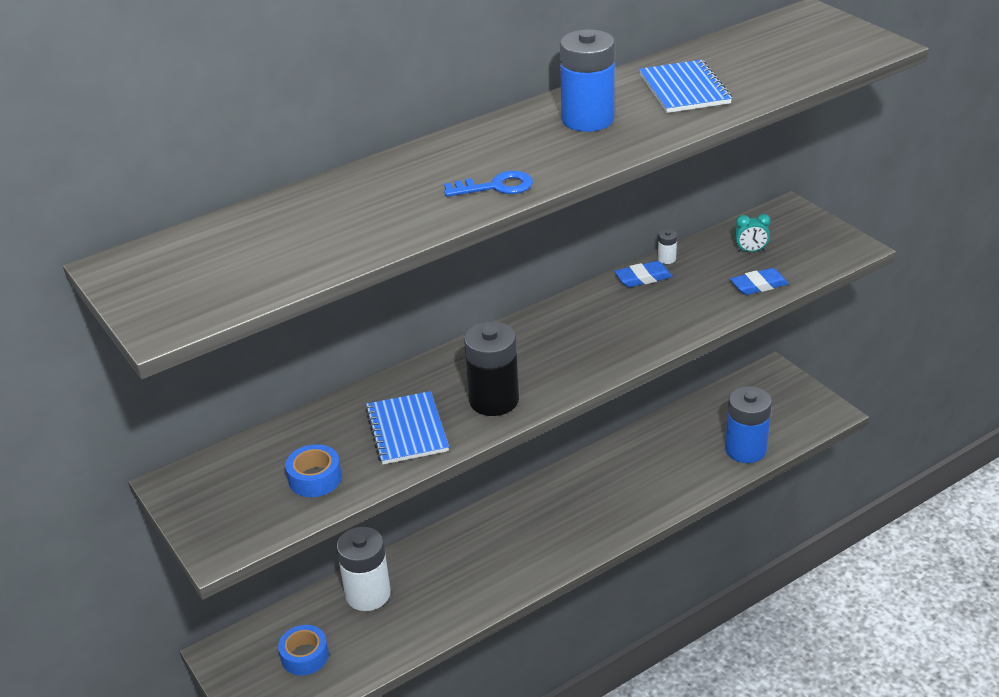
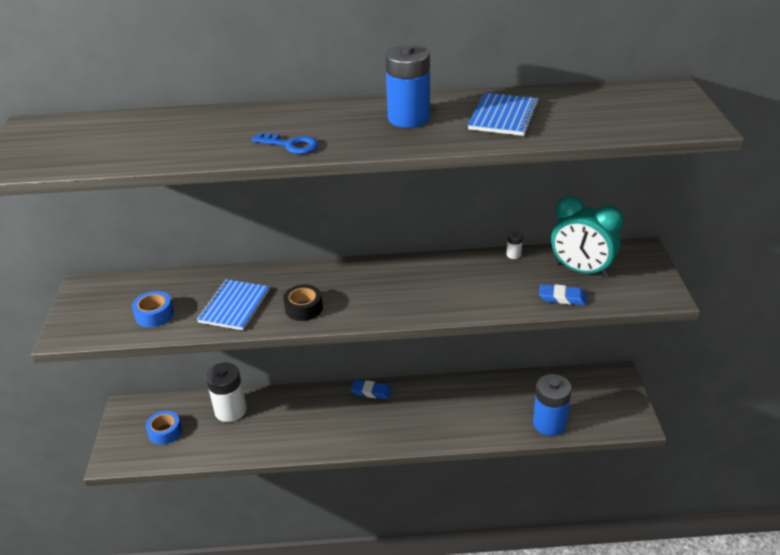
camera: 30 degrees right, 0 degrees up
(494, 400) = (303, 308): black battery -> black tape
(643, 278) = (483, 262): blue eraser -> blue eraser (371, 391)
(750, 251) = (581, 270): turquoise clock -> turquoise clock, size x2.31

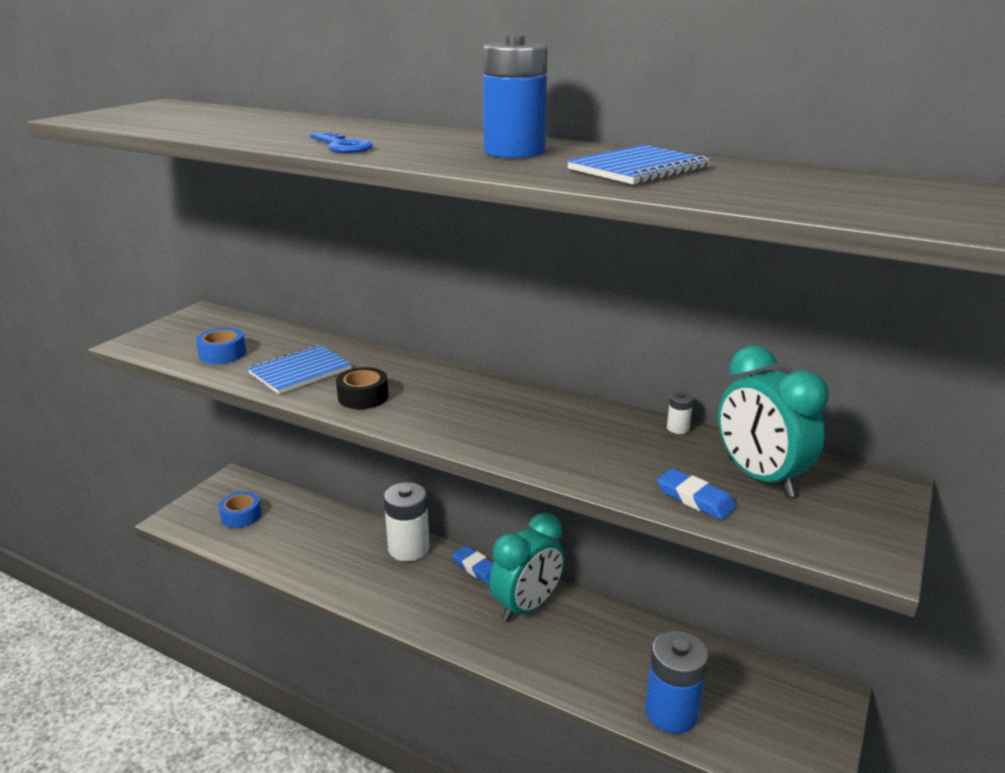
camera: 30 degrees right, 10 degrees down
(230, 410) = (318, 522): white battery -> white battery (408, 548)
(423, 401) = (527, 606): none -> turquoise clock

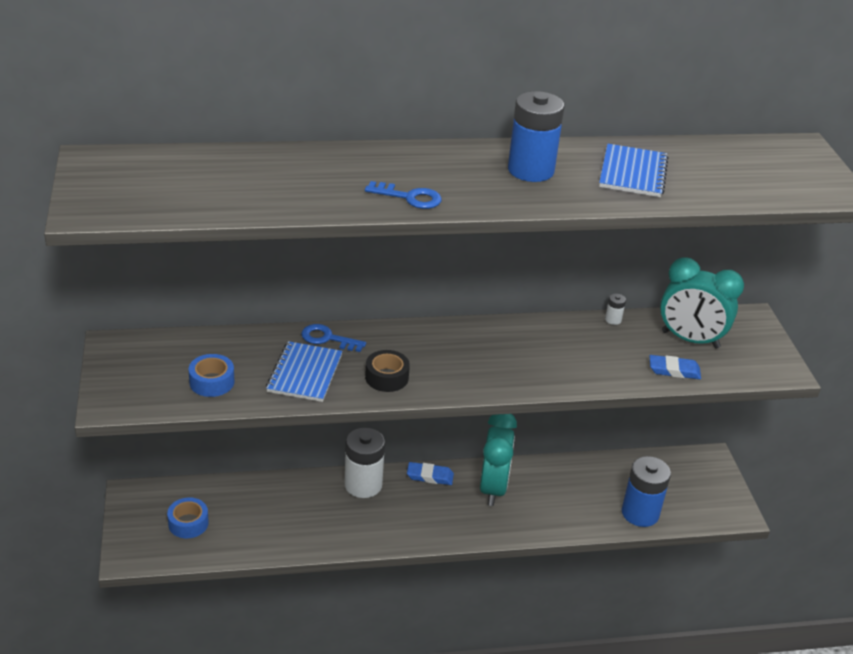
camera: 40 degrees left, 10 degrees up
(360, 355) = (327, 339): none -> blue key

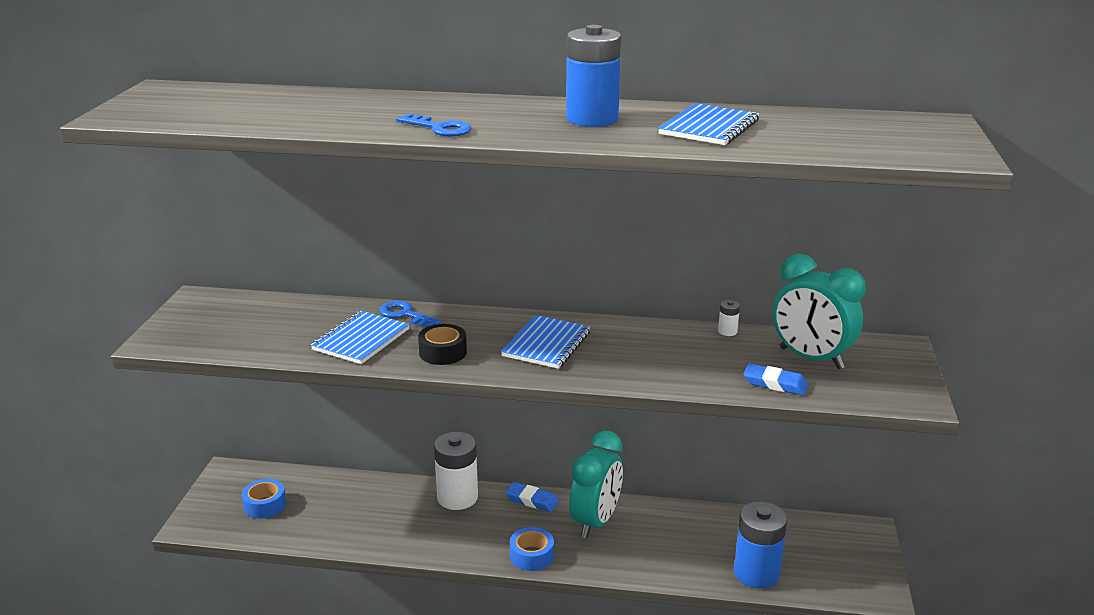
camera: 20 degrees right, 10 degrees down
(212, 382) = (265, 336): blue tape -> blue tape (531, 556)
(471, 355) = (547, 344): none -> blue notebook

